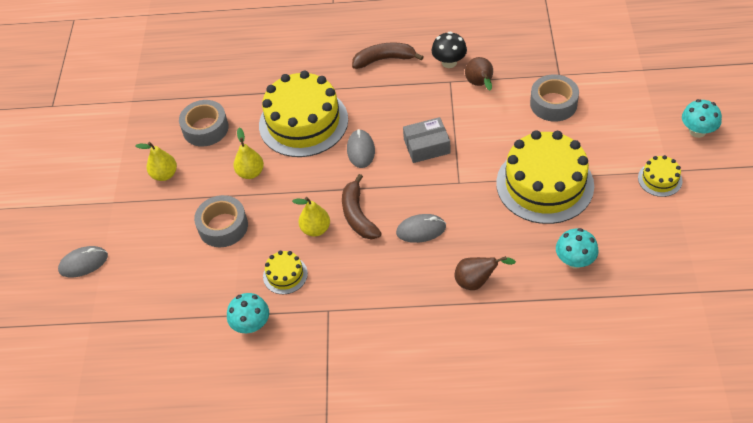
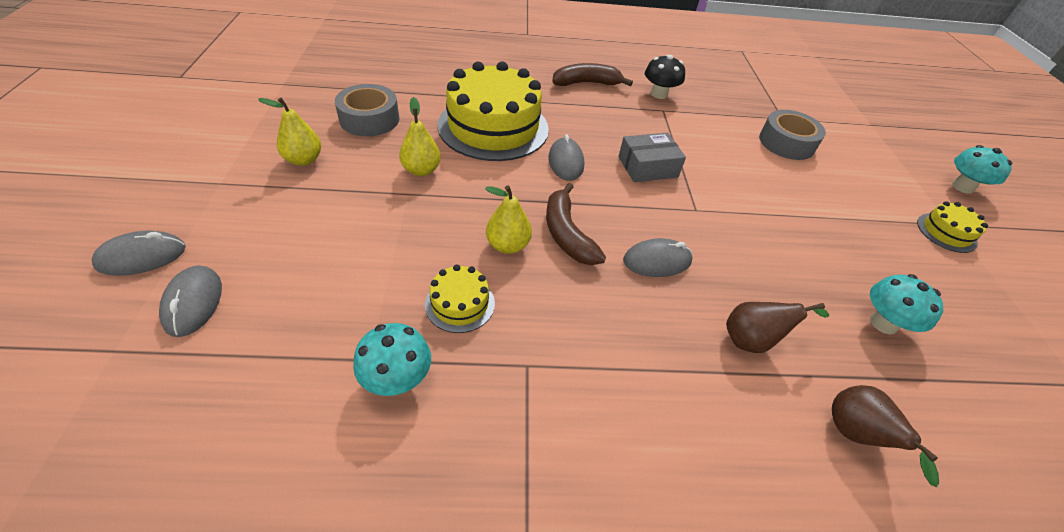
camera: 10 degrees left, 5 degrees down
(124, 290) = (193, 303): none -> grey mouse
(223, 226) = (373, 228): grey tape -> none
(480, 84) = (698, 116): brown pear -> brown pear (855, 436)
(544, 184) = (806, 223): yellow cake -> none

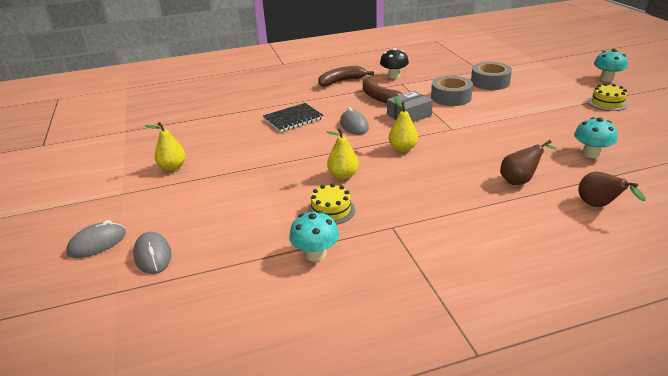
camera: 10 degrees left, 15 degrees down
(369, 119) = (203, 135): grey tape -> grey tape (451, 97)
(421, 170) = (259, 153): yellow pear -> yellow pear (402, 148)
(493, 127) = (293, 119): yellow cake -> black notebook
(567, 234) = (377, 160): brown banana -> brown banana (379, 97)
(657, 261) = (442, 159): grey mouse -> none

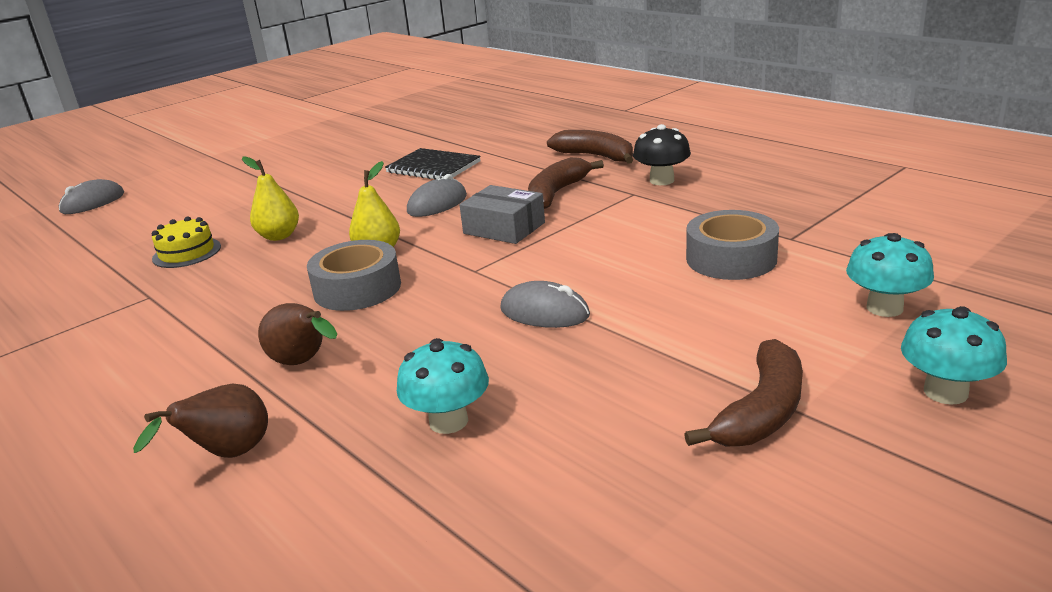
camera: 65 degrees right, 5 degrees down
(97, 243) = (115, 177): grey mouse -> grey mouse (544, 312)
(173, 167) = (271, 155): yellow pear -> none
(315, 254) = (88, 270): turquoise mushroom -> turquoise mushroom (884, 308)
(451, 97) = (612, 241): grey tape -> grey tape (357, 288)
(607, 103) = (761, 411): yellow cake -> brown banana

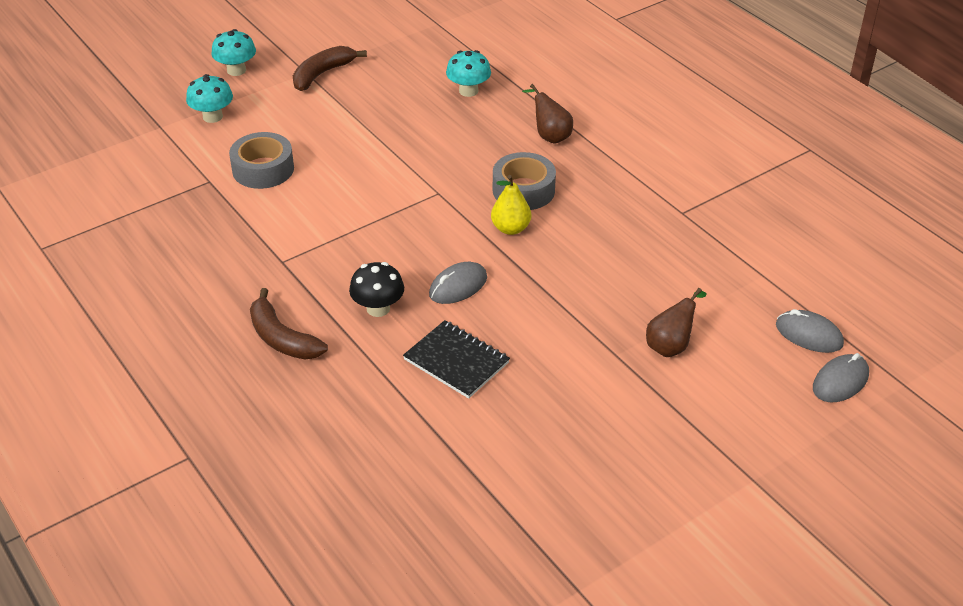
camera: 175 degrees left, 15 degrees up
(187, 252) = (678, 262): yellow cake -> none
(228, 455) = (576, 90): brown pear -> brown pear (670, 345)
(279, 236) = (601, 268): yellow pear -> none
(504, 228) = (406, 236): grey box -> none
(544, 312) = (401, 147): grey mouse -> grey mouse (809, 335)
(557, 193) = (346, 278): brown banana -> none
(662, 180) = (247, 276): black mushroom -> black mushroom (378, 308)

